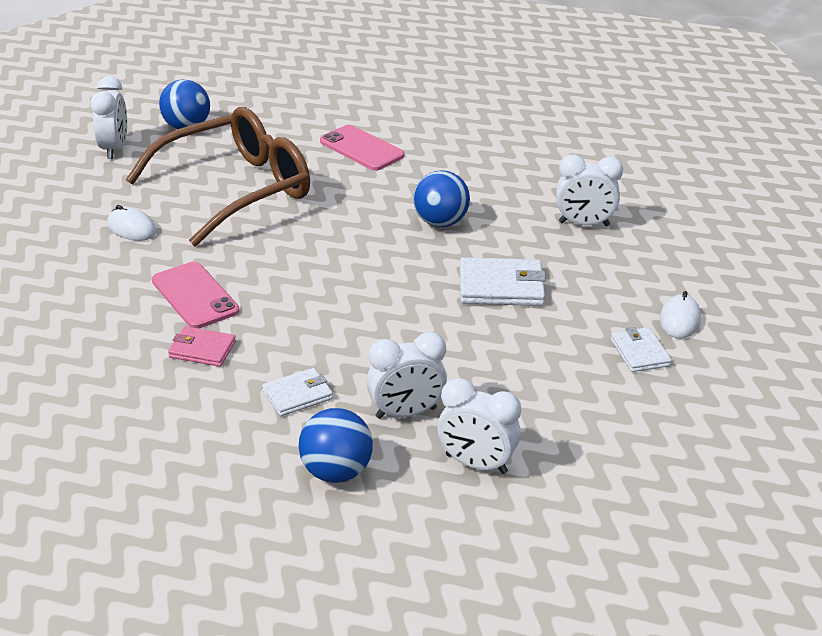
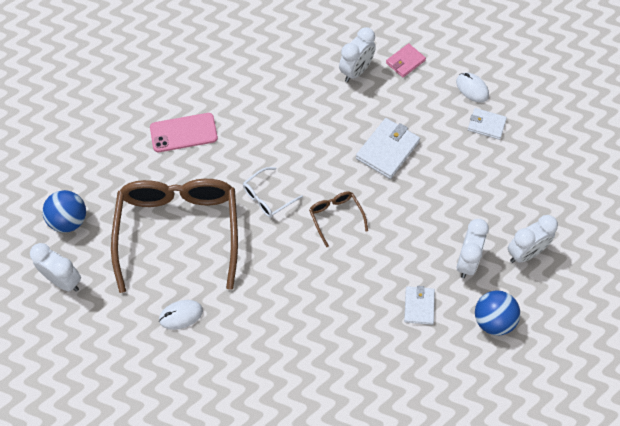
camera: 55 degrees left, 25 degrees up
(195, 296) = (286, 313): pink phone -> none
(202, 349) = (345, 335): pink wallet -> pink wallet (405, 62)
(338, 227) = (267, 197): none -> white glasses
(362, 283) = (336, 217): none -> brown glasses
(440, 222) = (302, 140): blue ball -> none

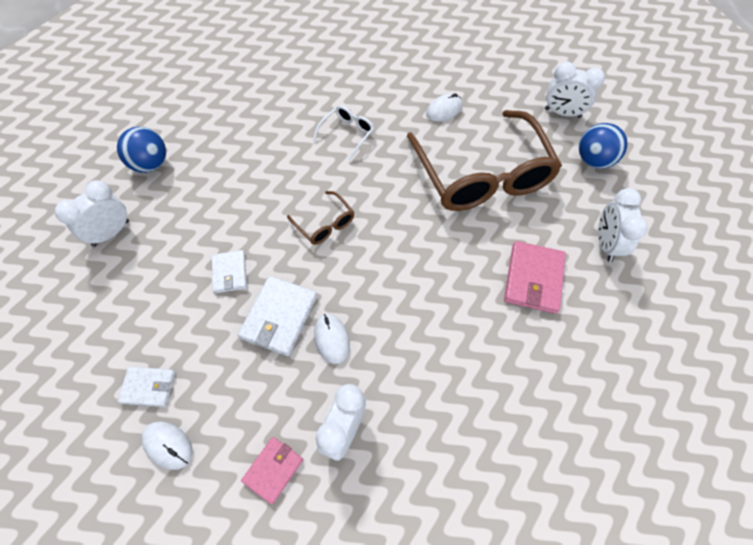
camera: 165 degrees right, 0 degrees up
(183, 133) = (533, 279): pink phone -> pink wallet
(267, 197) = (405, 227): white glasses -> white glasses (347, 134)
(351, 126) = (331, 339): none -> white mouse
(419, 306) = (225, 161): white wallet -> white wallet (230, 273)
(467, 262) = (176, 210): white clock -> white clock (606, 244)

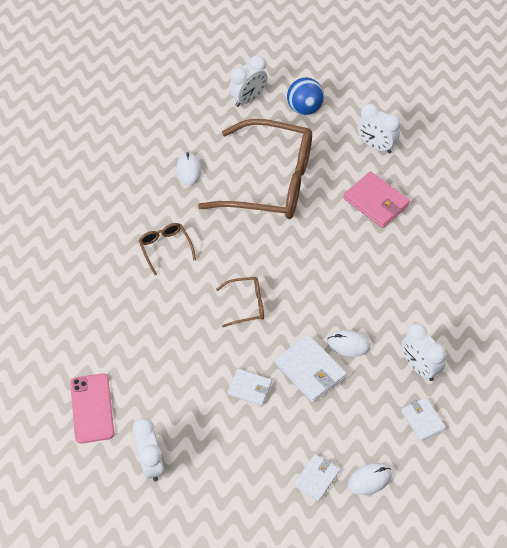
camera: 60 degrees left, 5 degrees down
(150, 164) = (92, 408): blue ball -> pink phone
(273, 470) = (422, 420): pink wallet -> white wallet
(347, 134) = (165, 248): white glasses -> brown glasses

